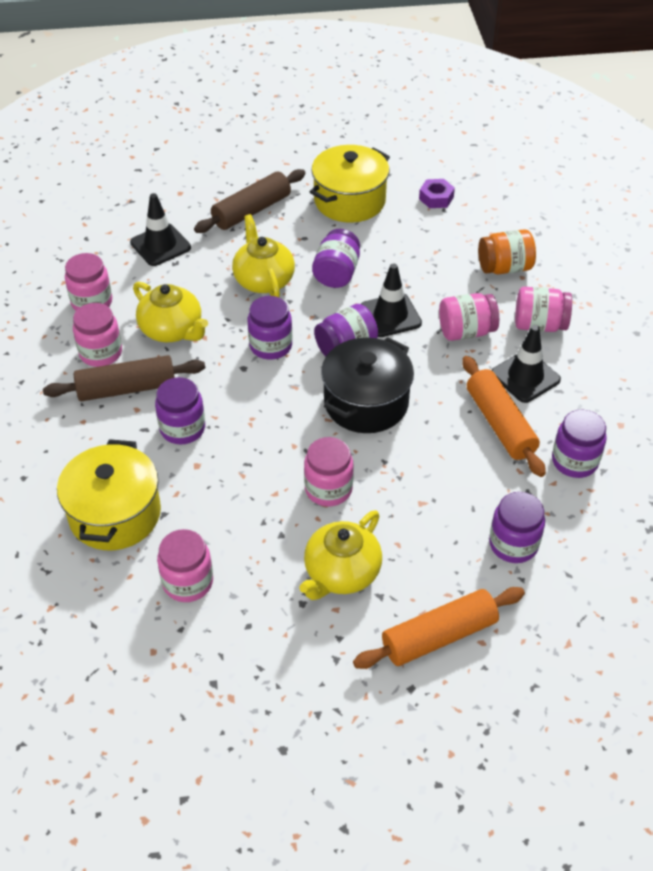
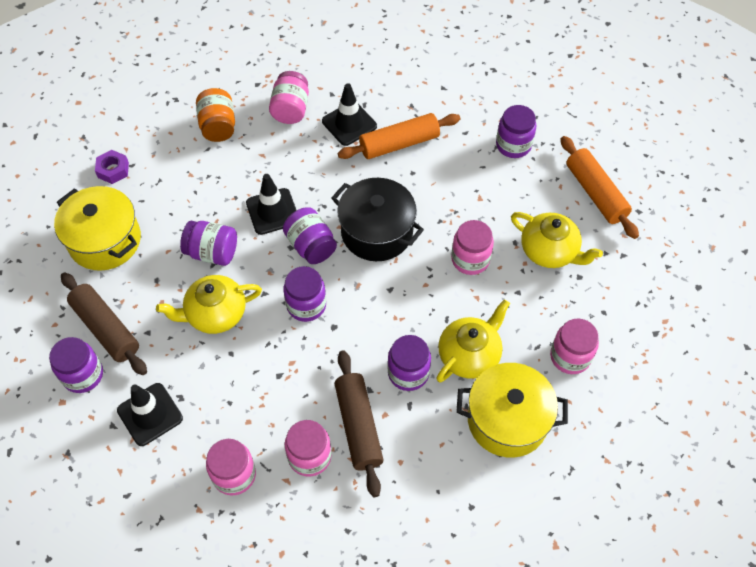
camera: 90 degrees left, 10 degrees up
(172, 330) = (280, 392): yellow teapot -> yellow teapot (469, 355)
(466, 331) = (295, 158): pink jar -> none
(574, 461) = (435, 103): purple jar -> purple jar (83, 375)

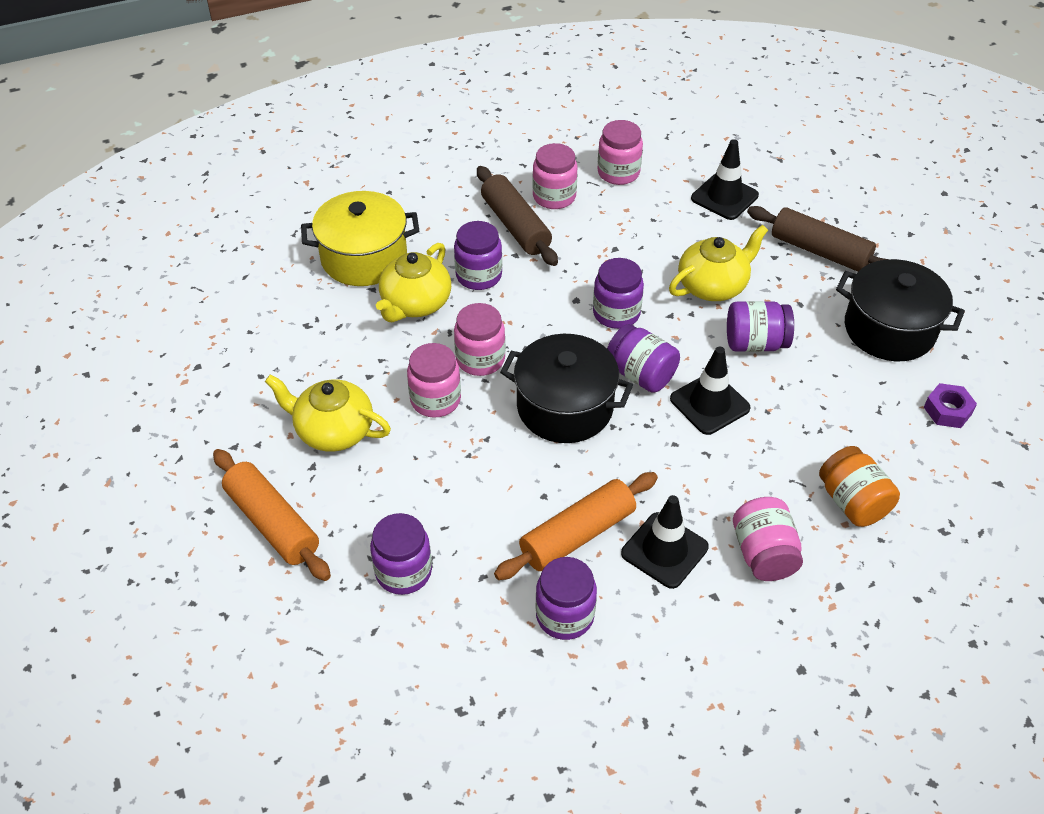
camera: 165 degrees right, 10 degrees down
(83, 375) = (812, 212): purple jar -> purple jar (565, 616)
(105, 241) = (889, 329): yellow pot -> black pot
(570, 356) = (300, 324): pink jar -> pink jar (480, 359)

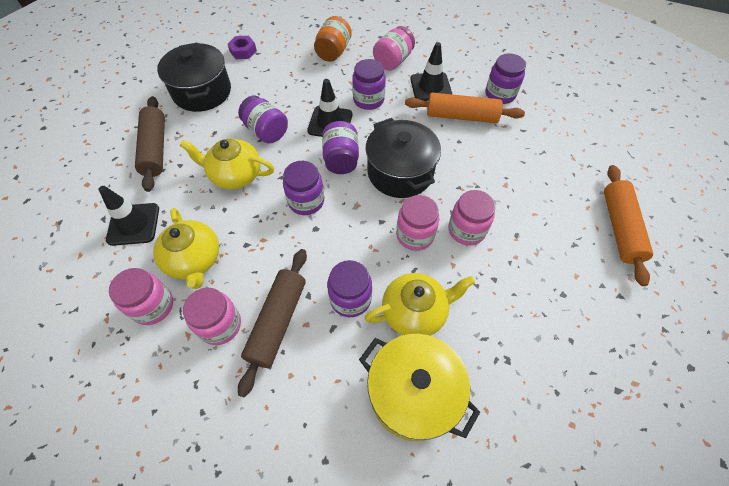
camera: 135 degrees left, 10 degrees up
(333, 431) = (546, 258): yellow teapot -> yellow teapot (194, 260)
(403, 572) = (561, 156): purple jar -> purple jar (368, 100)

